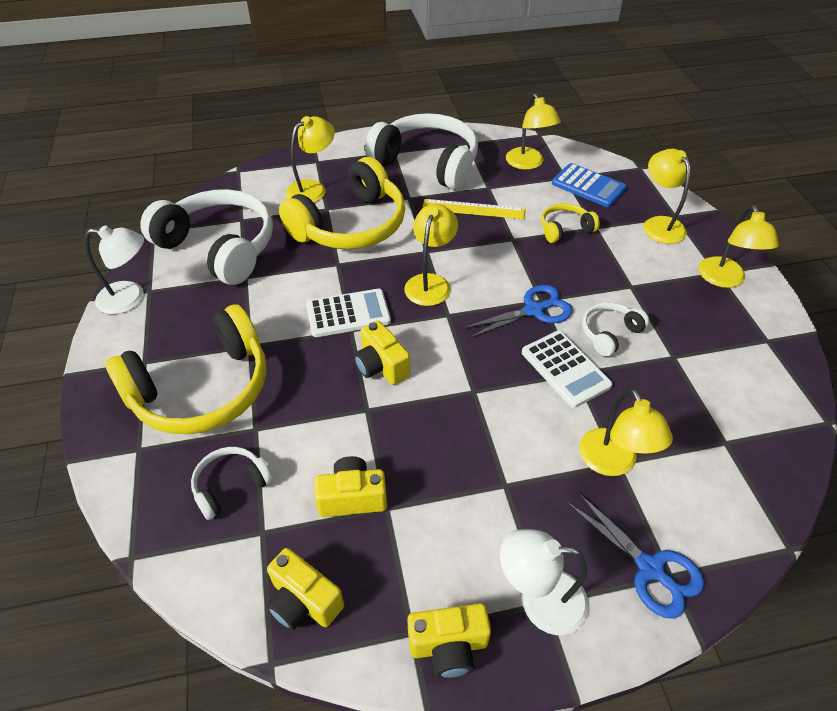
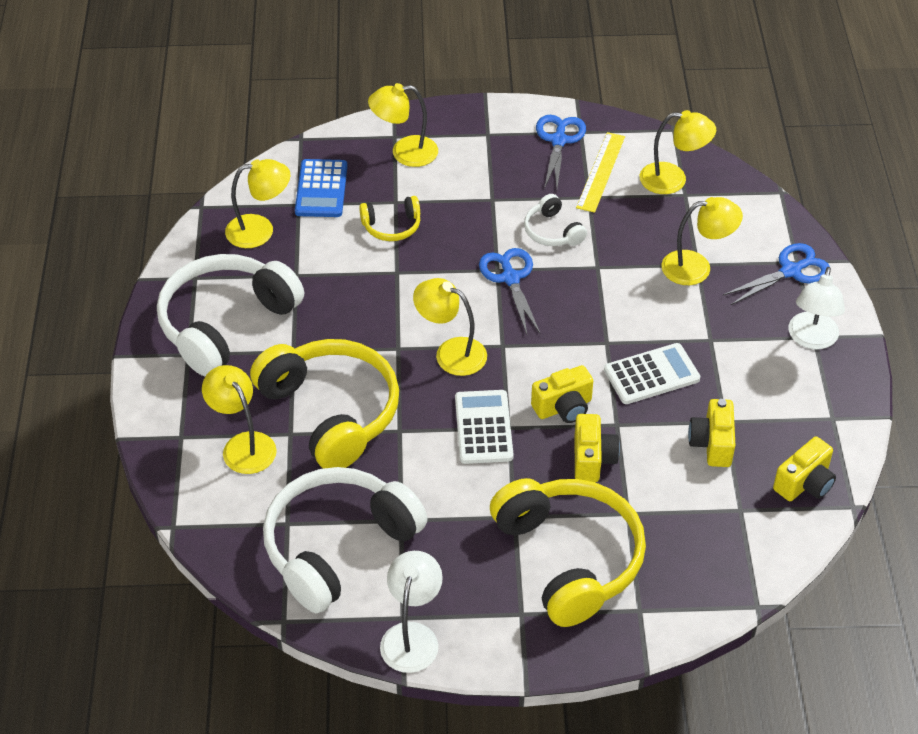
camera: 80 degrees left, 0 degrees up
(230, 485) = (690, 533): white headphones -> none
(448, 646) = (843, 398): yellow camera -> yellow camera (592, 459)
(473, 209) = (334, 295): yellow ruler -> yellow ruler (600, 172)
(565, 229) = (392, 226): yellow headphones -> yellow headphones turned 90 degrees counterclockwise
(565, 369) = (590, 272): white calculator -> white calculator (651, 374)
(588, 186) = (321, 189): blue calculator -> blue calculator turned 135 degrees clockwise
(724, 280) = (498, 133): yellow lamp -> yellow lamp (673, 180)
(742, 324) = (559, 140): none -> blue scissors

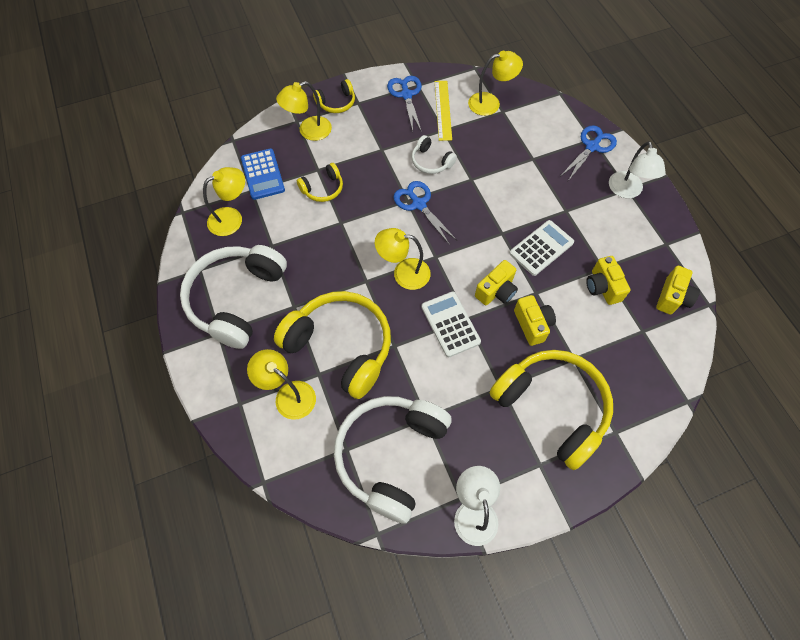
camera: 20 degrees left, 15 degrees up
(458, 127) = (336, 103): none -> yellow headphones
(696, 267) = (533, 161): yellow lamp -> none

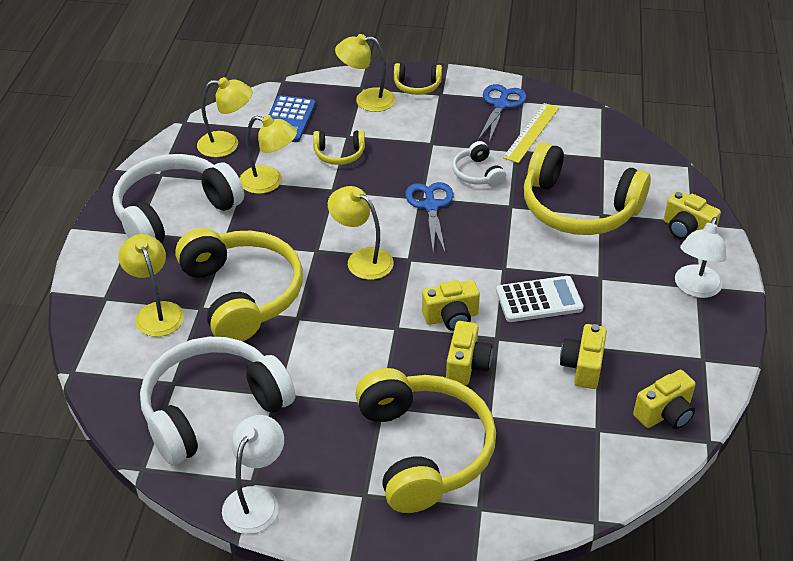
camera: 30 degrees right, 20 degrees down
(450, 324) = (373, 325): white calculator -> none
(490, 103) = (594, 145): yellow lamp -> yellow lamp (269, 182)
(516, 161) = (578, 208): none -> yellow headphones
(592, 147) = (686, 230): blue scissors -> yellow camera

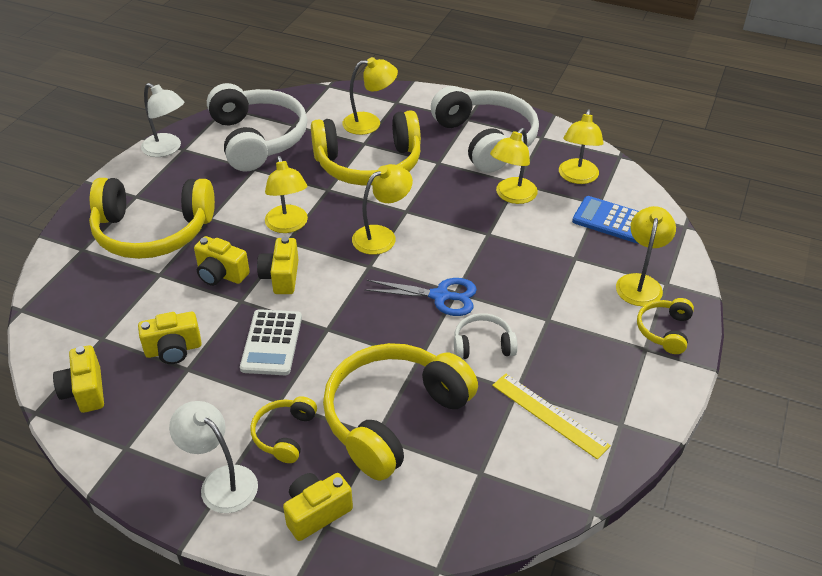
camera: 105 degrees right, 0 degrees up
(339, 154) = (544, 246): yellow headphones -> yellow headphones (284, 434)
(371, 334) = (288, 225): none -> yellow lamp
(501, 105) = (613, 400): blue scissors -> none
(582, 366) = (173, 350): yellow camera -> yellow camera turned 135 degrees clockwise

